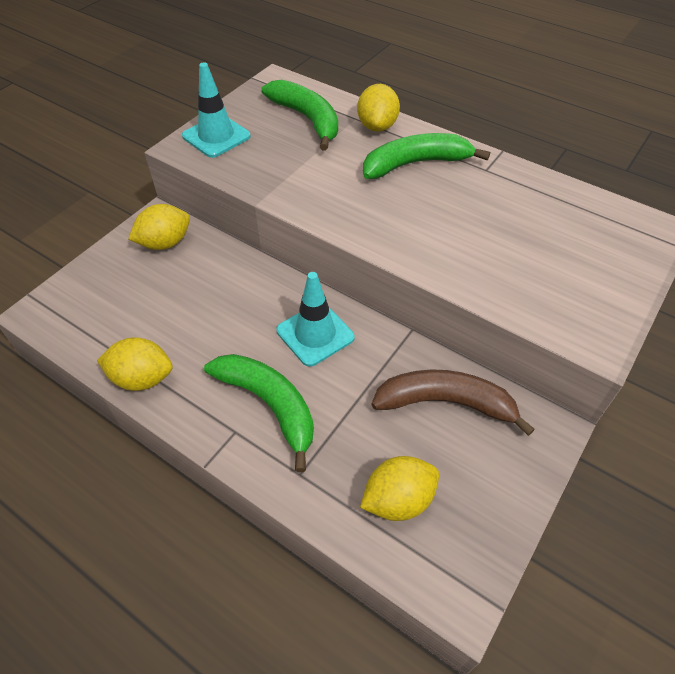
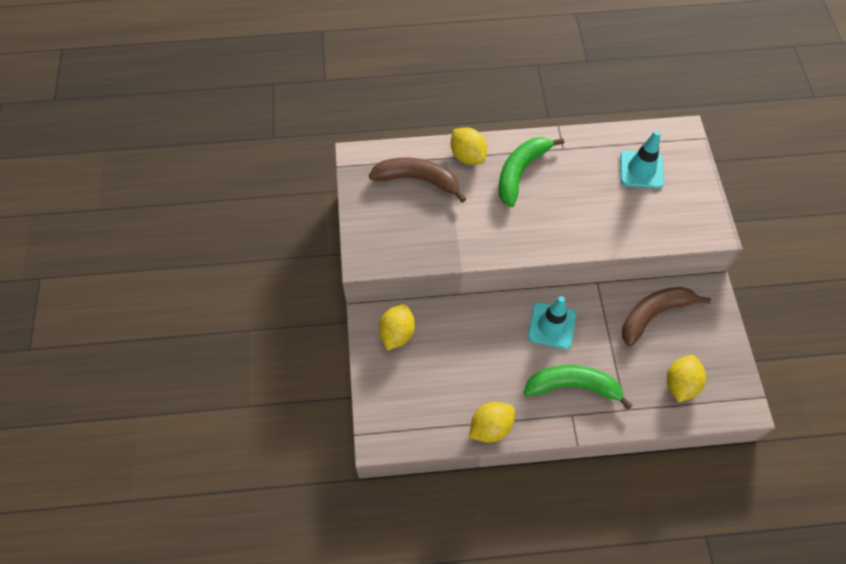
camera: 40 degrees left, 10 degrees up
(216, 136) = (376, 236): turquoise traffic cone -> turquoise traffic cone (641, 170)
(307, 119) = (418, 180): green banana -> brown banana

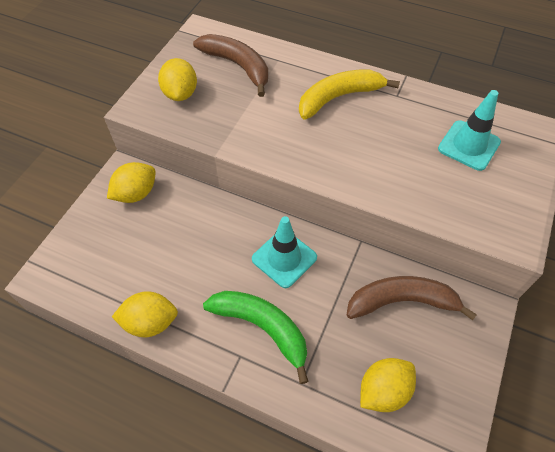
camera: 30 degrees right, 5 degrees down
(467, 156) = (298, 65): yellow lemon -> yellow lemon (180, 94)
(520, 172) = (338, 97): green banana -> yellow banana

